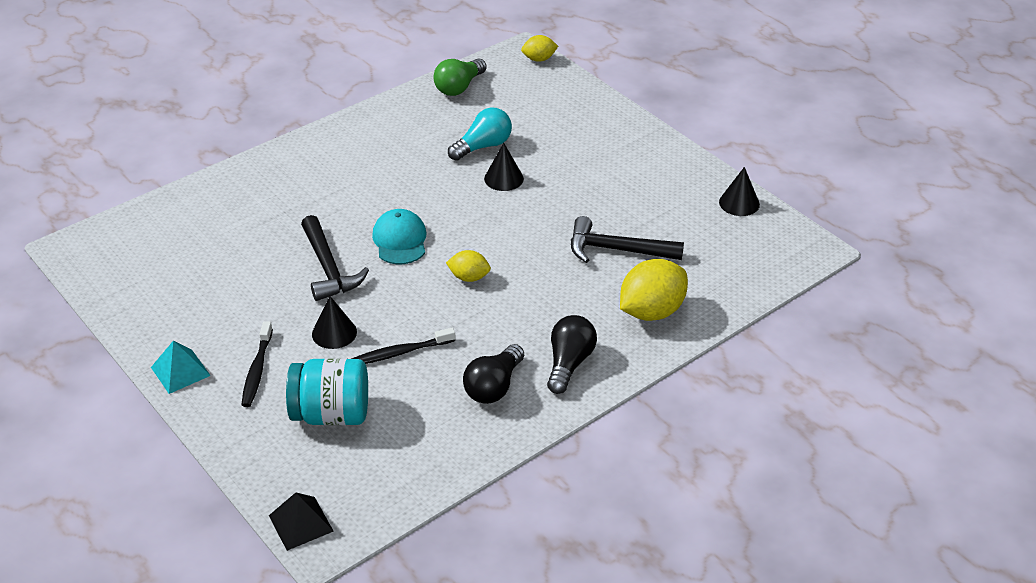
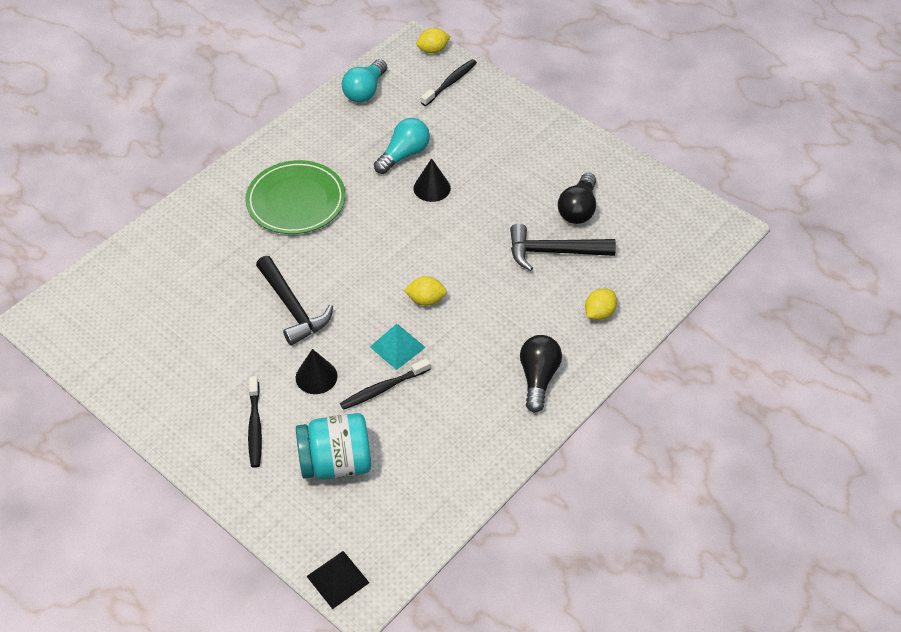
camera: 10 degrees left, 10 degrees up
(180, 371) = (183, 438): turquoise pyramid -> turquoise pyramid (397, 347)
(360, 174) = (296, 201): none -> green plate
(400, 240) = (352, 268): turquoise cap -> none
(459, 87) = (365, 91): green light bulb -> turquoise light bulb
(494, 386) = (476, 412): black light bulb -> black light bulb (578, 209)
(549, 89) = (450, 83): none -> black toothbrush
(651, 311) = (599, 313): yellow lemon -> yellow lemon, size x0.55
(739, 203) = (652, 187): black cone -> none

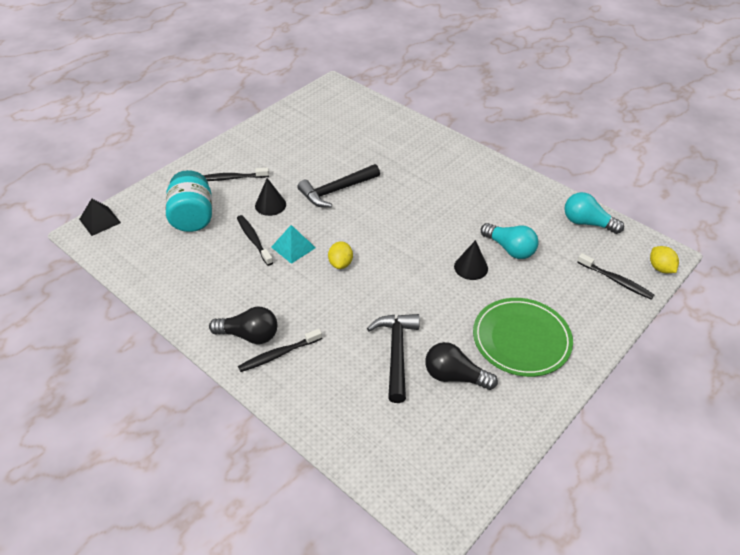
camera: 90 degrees right, 5 degrees down
(296, 201) = (446, 188): green plate -> green plate (521, 339)
(563, 349) = (278, 354): none -> black toothbrush
(599, 313) = (318, 385): yellow lemon -> none

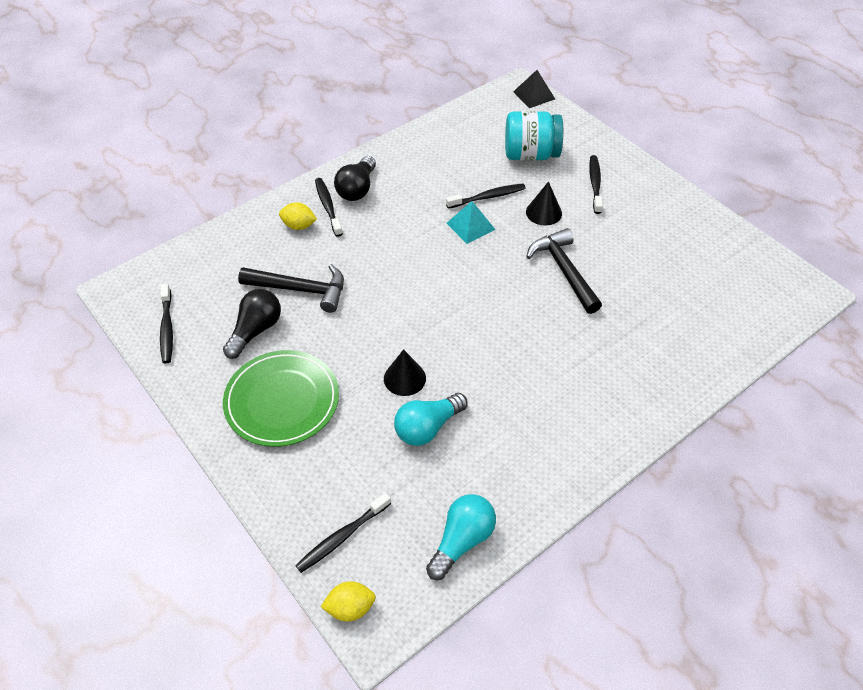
camera: 100 degrees right, 5 degrees up
(340, 263) = (437, 261): yellow lemon -> yellow lemon (299, 226)
(474, 452) = (167, 328): none -> black toothbrush

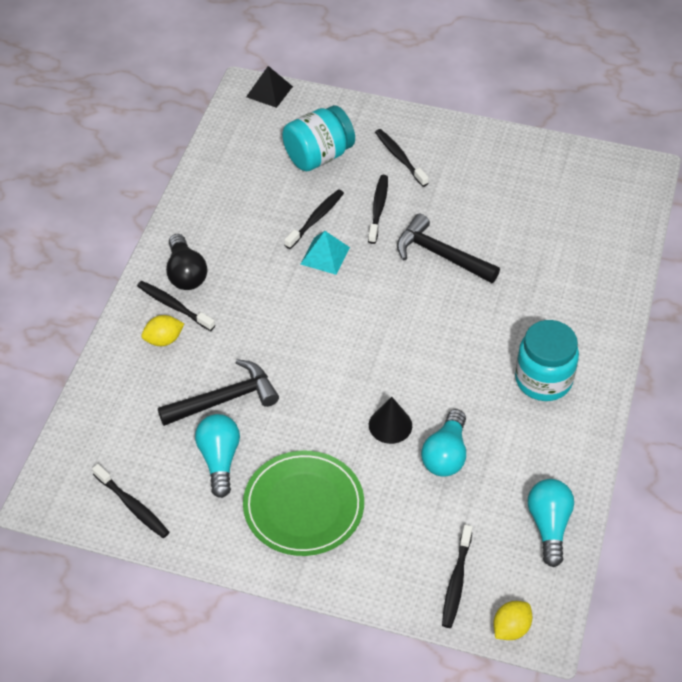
camera: 35 degrees left, 0 degrees up
(255, 330) = (219, 460): black light bulb -> turquoise light bulb
(543, 212) = (378, 208): black cone -> black toothbrush
(565, 415) = (543, 380): none -> turquoise jar

